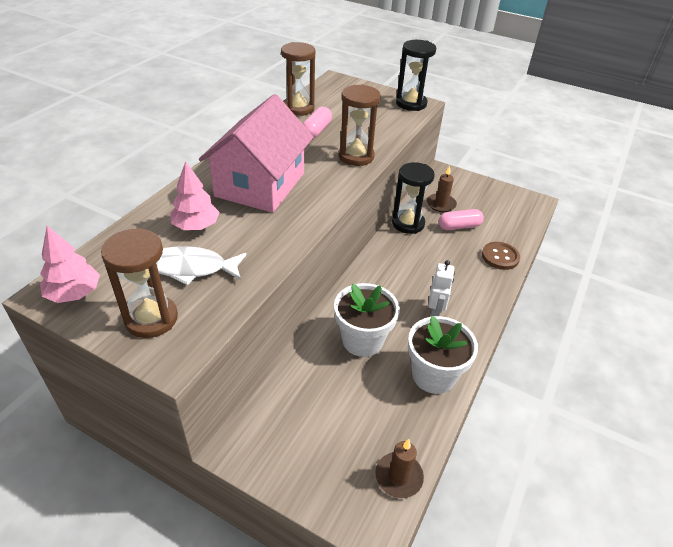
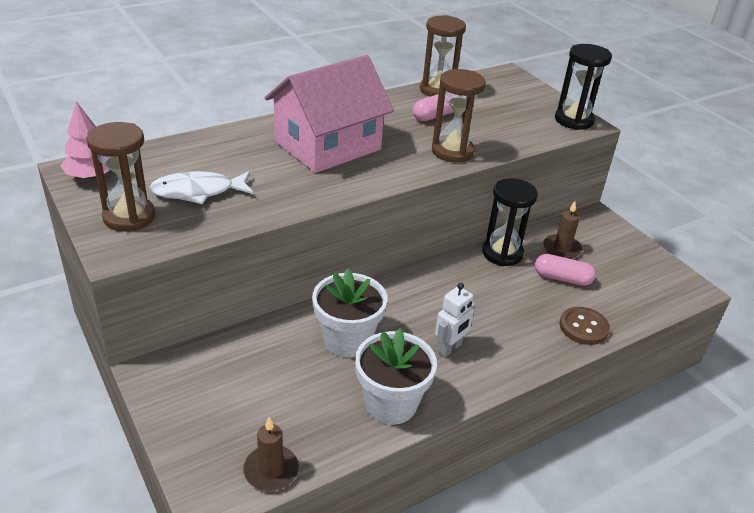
camera: 30 degrees right, 5 degrees down
(191, 268) = (198, 192): white fish -> white fish turned 45 degrees counterclockwise
(196, 226) = (235, 160): pink tree -> none

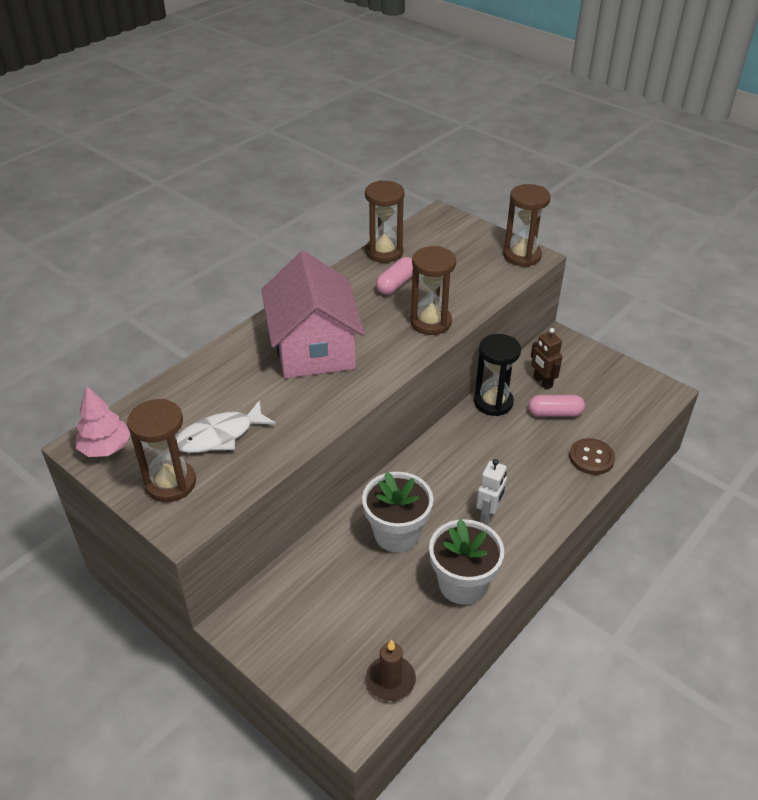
camera: 15 degrees left, 5 degrees up
(327, 146) = (313, 347): pink house -> pink house turned 45 degrees counterclockwise
(561, 248) = (542, 382): brown candle -> brown robot
(574, 120) = (522, 256): black hourglass -> brown hourglass

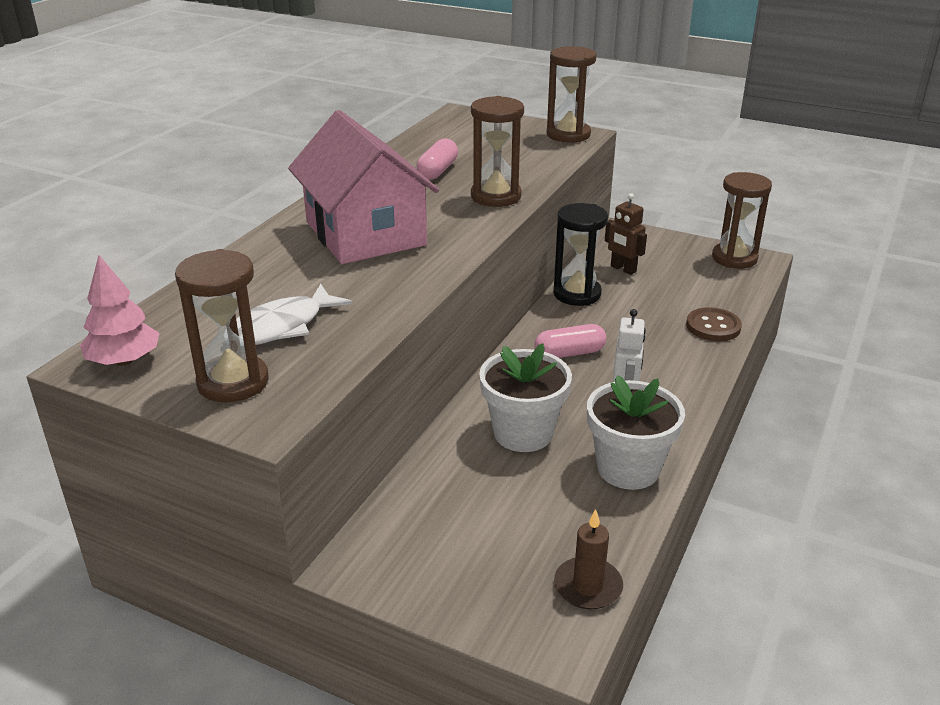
camera: 15 degrees left, 10 degrees down
(384, 252) = (409, 147): brown hourglass -> brown hourglass (734, 258)
(555, 413) = (651, 294): pink capsule -> pink capsule (569, 353)

